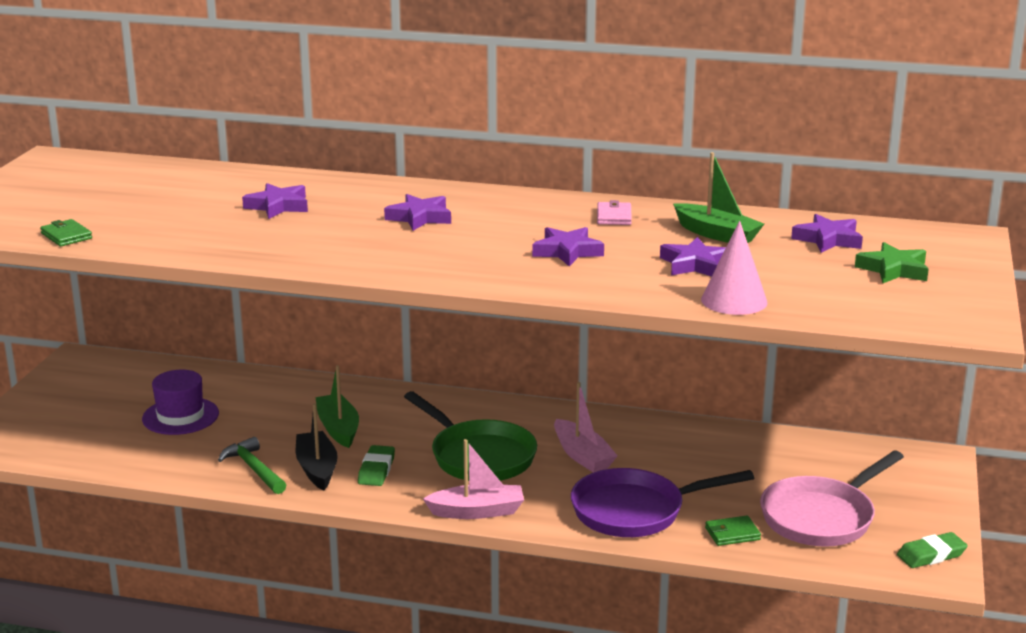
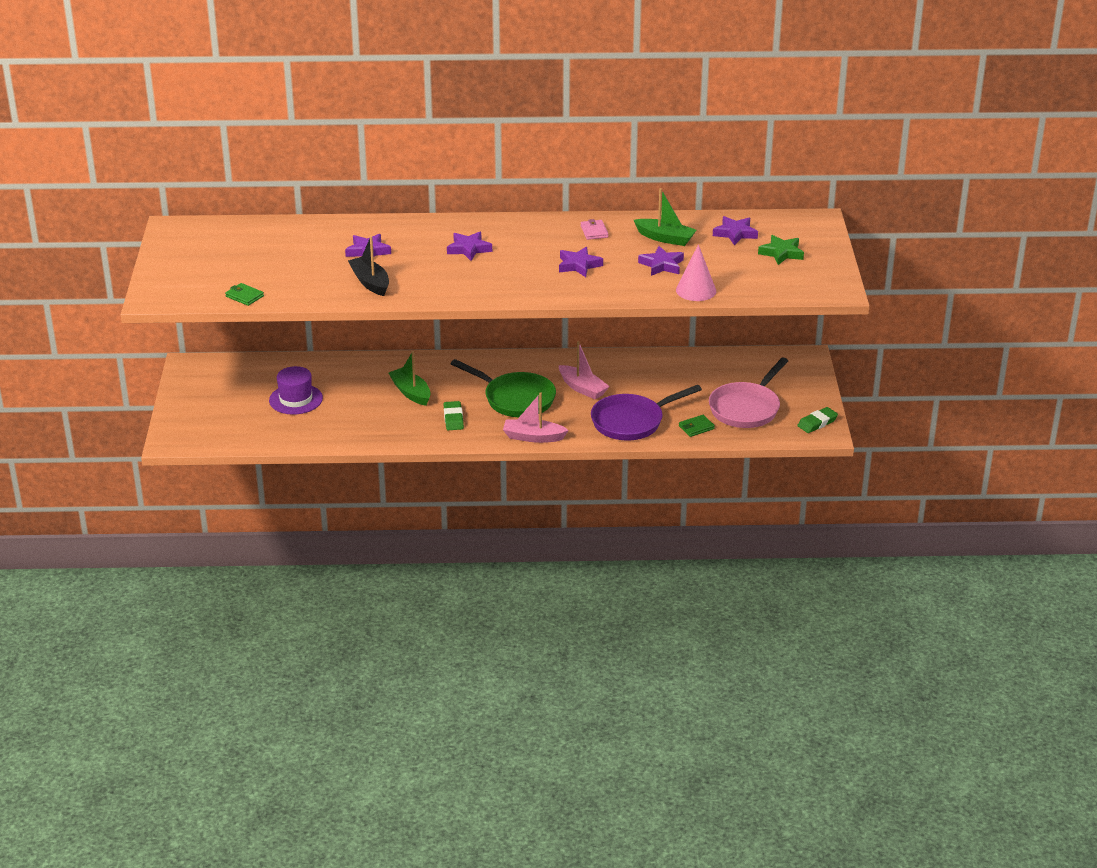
camera: 15 degrees left, 10 degrees up
(254, 469) = (371, 430): green hammer -> none
(317, 469) = (413, 423): black boat -> black boat (370, 282)
(477, 511) = (533, 437): pink boat -> pink boat turned 150 degrees counterclockwise

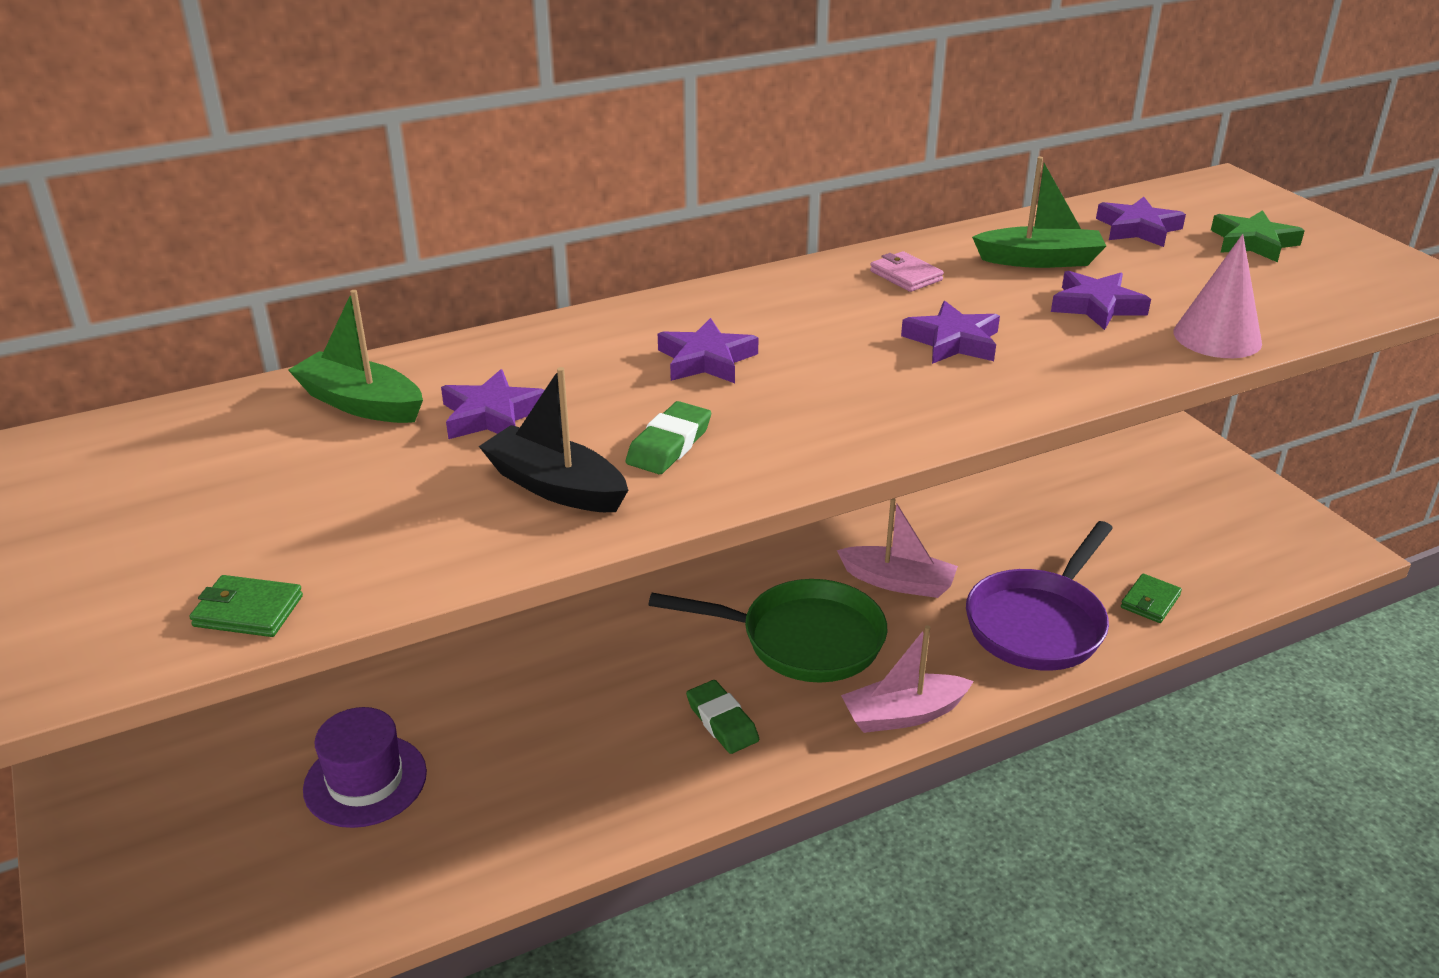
camera: 25 degrees left, 0 degrees up
(411, 392) = (598, 687): green boat -> green boat (361, 403)
(746, 408) = (1184, 540): pink pan -> none
(817, 423) = (1311, 534): green eraser -> green eraser (669, 445)

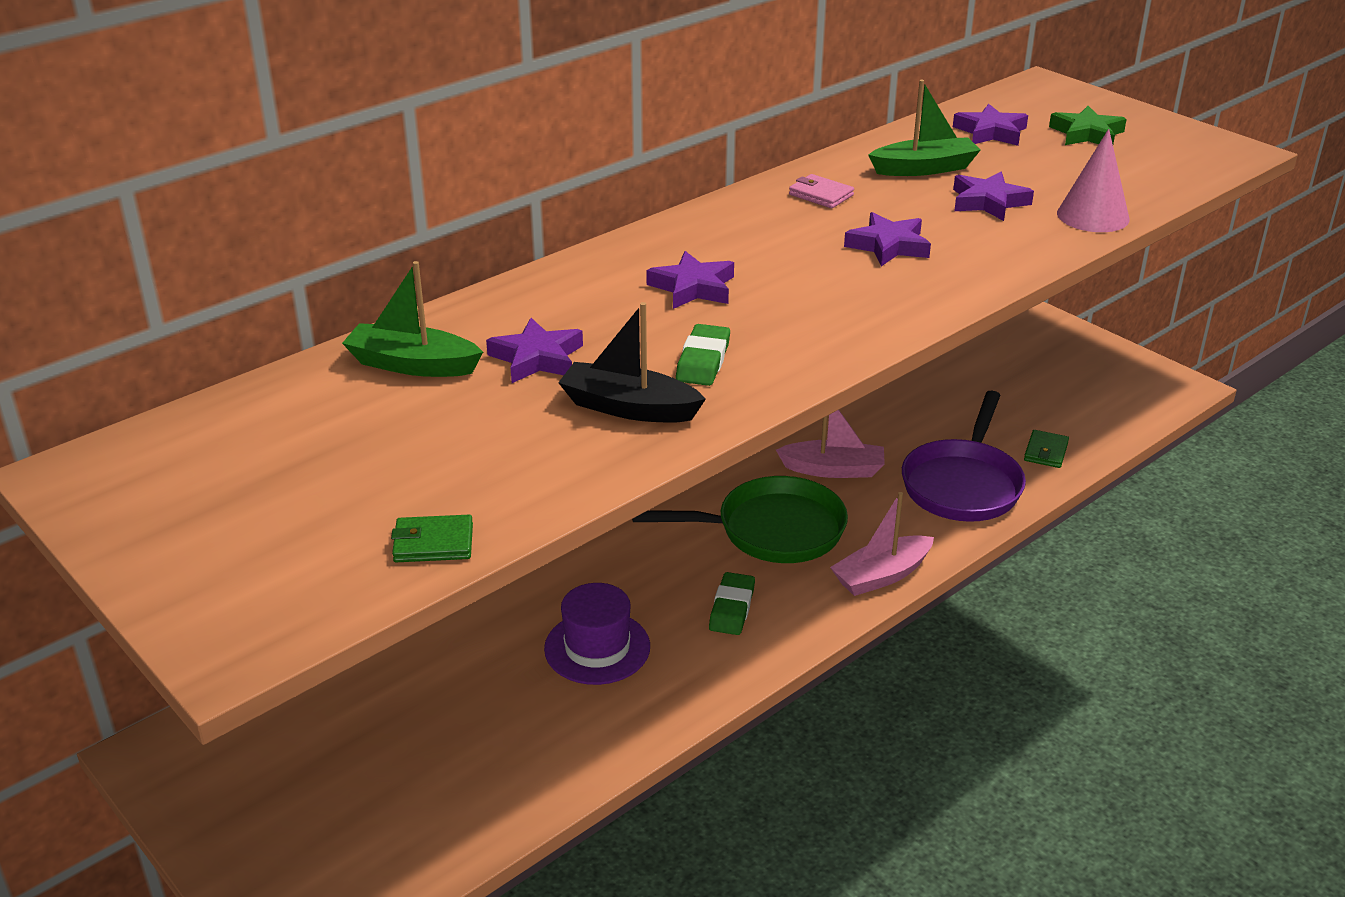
camera: 15 degrees left, 0 degrees up
(365, 781) = (438, 714): purple hat -> purple hat (597, 648)
(722, 721) = (732, 608): green eraser -> green eraser turned 60 degrees clockwise

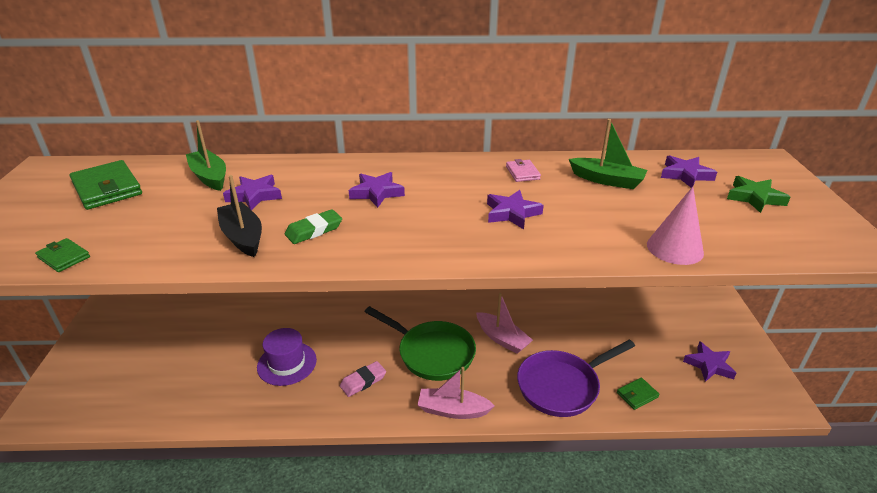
camera: 40 degrees right, 0 degrees up
(279, 448) = (107, 189): none -> green wallet
(732, 608) = (363, 381): green eraser -> pink eraser
(988, 202) = (615, 213): purple star -> purple star (709, 365)

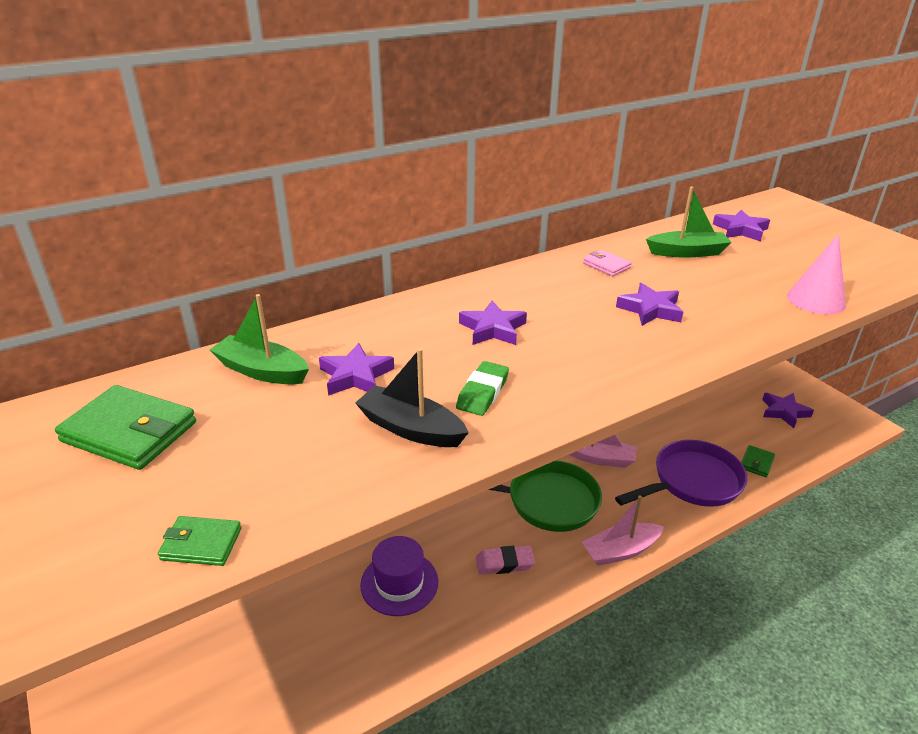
camera: 30 degrees left, 0 degrees up
(363, 381) = (504, 563): pink eraser -> pink eraser turned 60 degrees clockwise
(562, 386) = (692, 482): purple pan -> purple pan turned 150 degrees counterclockwise
(754, 198) = (813, 237): green star -> none

